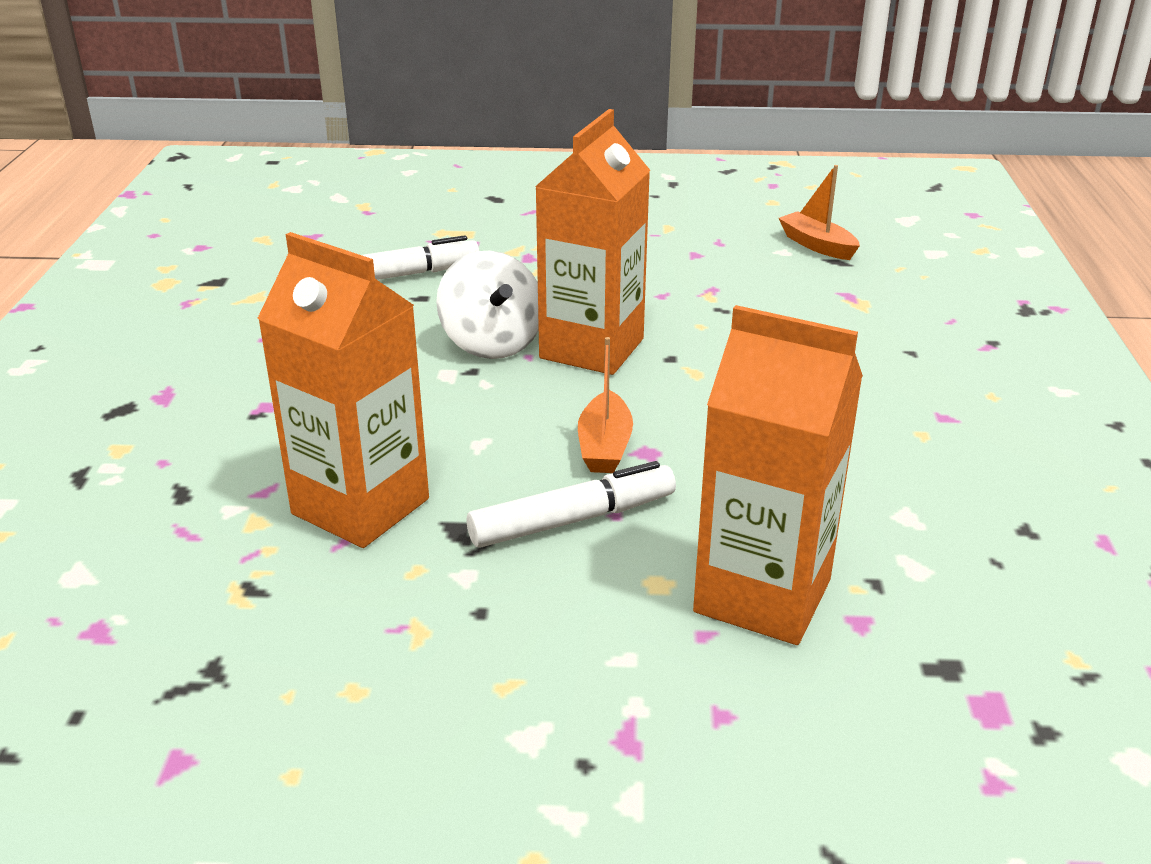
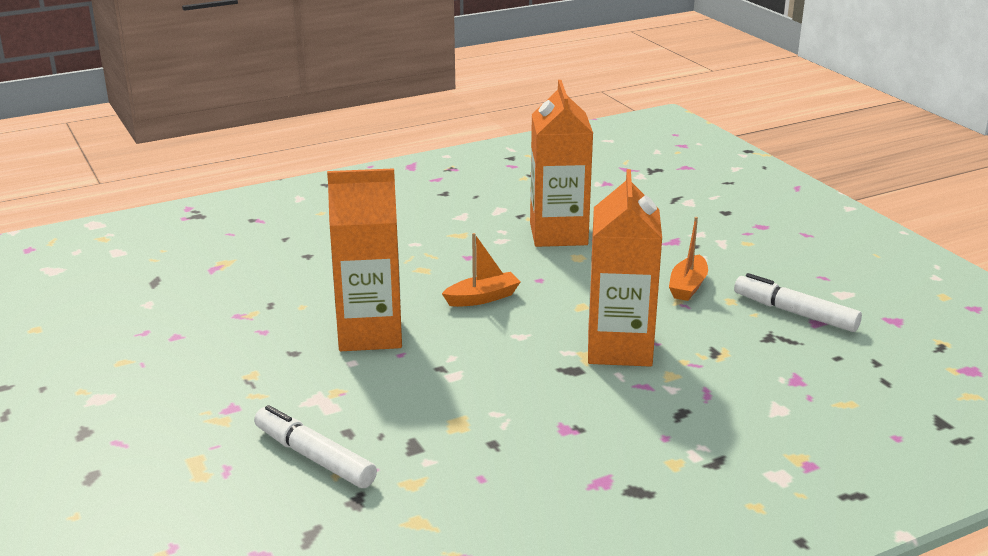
camera: 120 degrees left, 5 degrees down
(492, 343) = (396, 373): white spinning top -> none
(572, 520) = (558, 288): white marker -> white marker (795, 313)
(817, 245) = (128, 293): orange boat -> orange boat (688, 286)

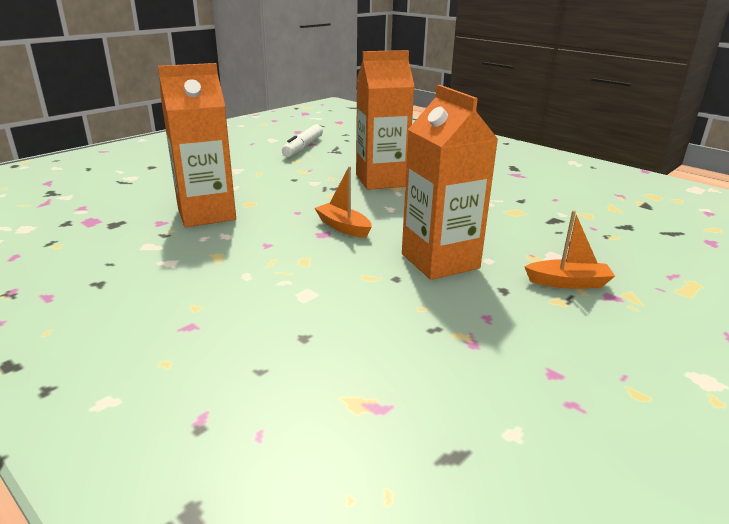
camera: 110 degrees left, 0 degrees up
(314, 457) = (612, 247): white marker -> none
(688, 286) = (283, 170): orange boat -> orange boat (568, 283)

